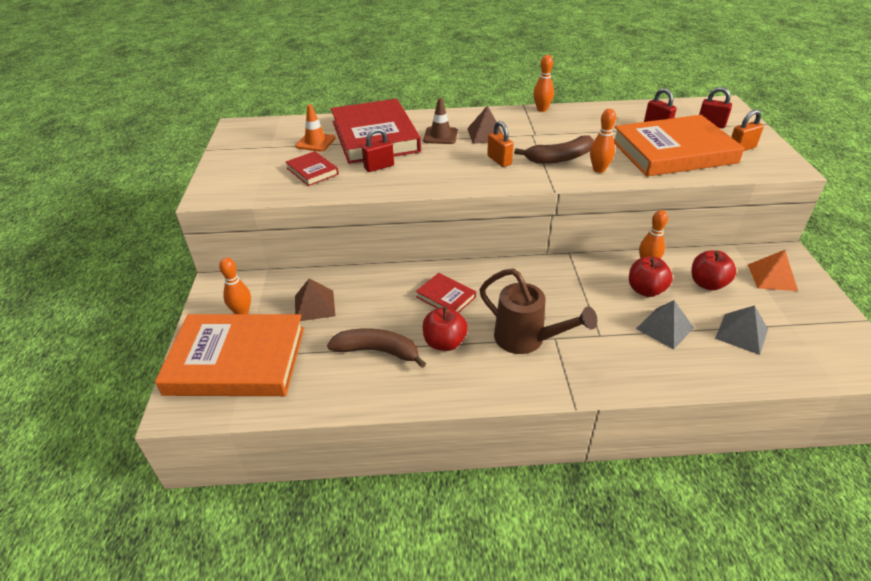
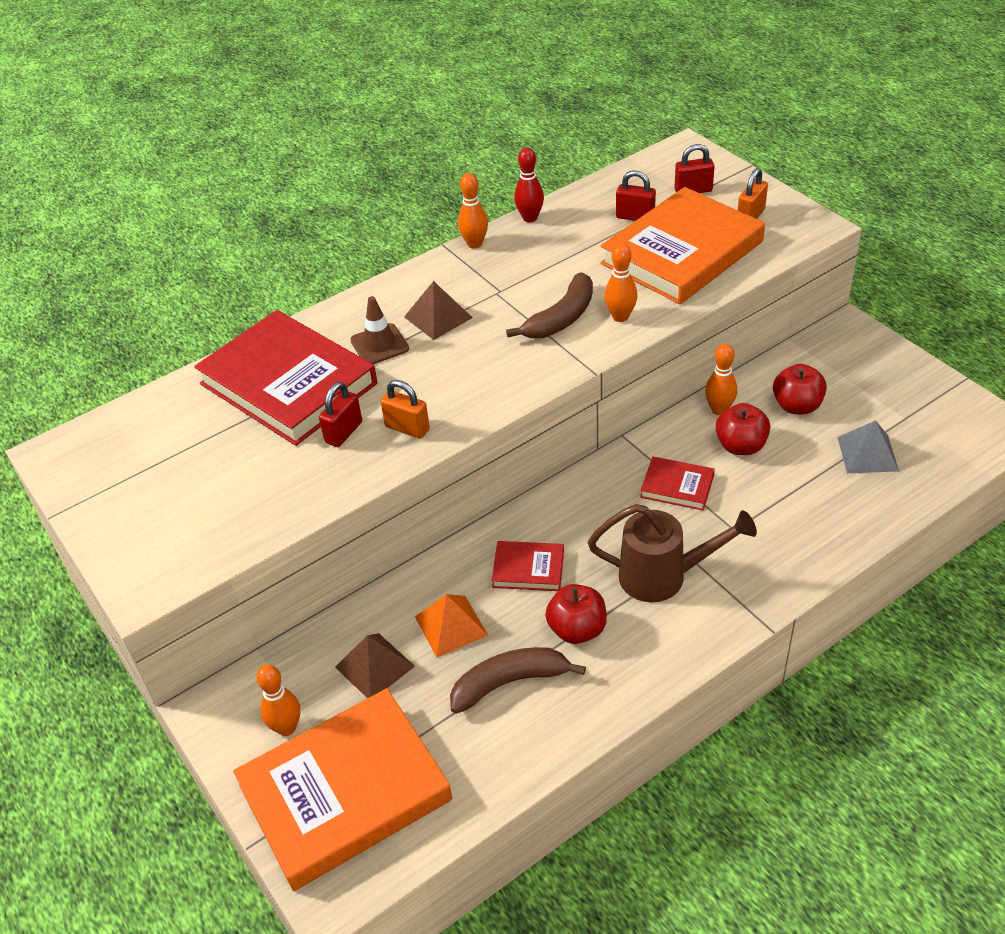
camera: 30 degrees left, 5 degrees up
(312, 171) = (257, 481): red book -> red book (677, 486)
(315, 142) = (211, 430): orange traffic cone -> none
(499, 160) = (491, 353): orange padlock -> orange padlock (407, 428)
(587, 107) = (530, 218): none -> red bowling pin
(664, 328) = (791, 485): grey pyramid -> none
(772, 277) = (852, 366): orange pyramid -> orange pyramid (451, 626)

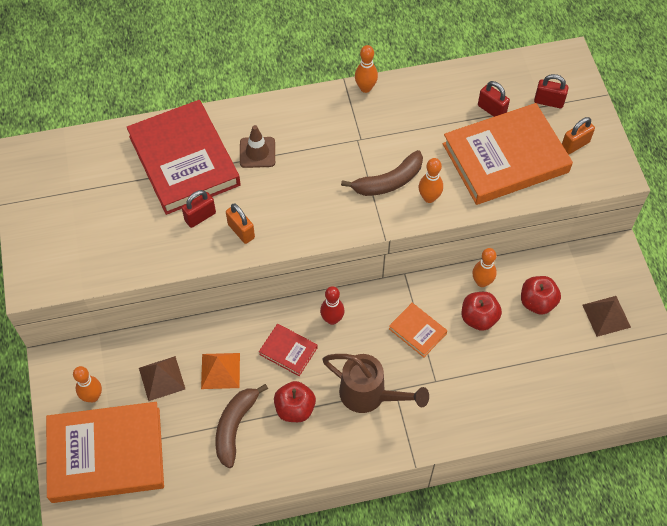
camera: 20 degrees right, 15 degrees up
(438, 317) = (307, 145): brown pyramid -> brown pyramid (606, 315)
(509, 682) = (235, 426): brown banana -> brown banana turned 75 degrees counterclockwise
(530, 218) = (416, 79): red bowling pin -> red bowling pin (332, 319)
(677, 486) = (417, 331): red book -> orange book
(867, 454) = (561, 363): grey pyramid -> none

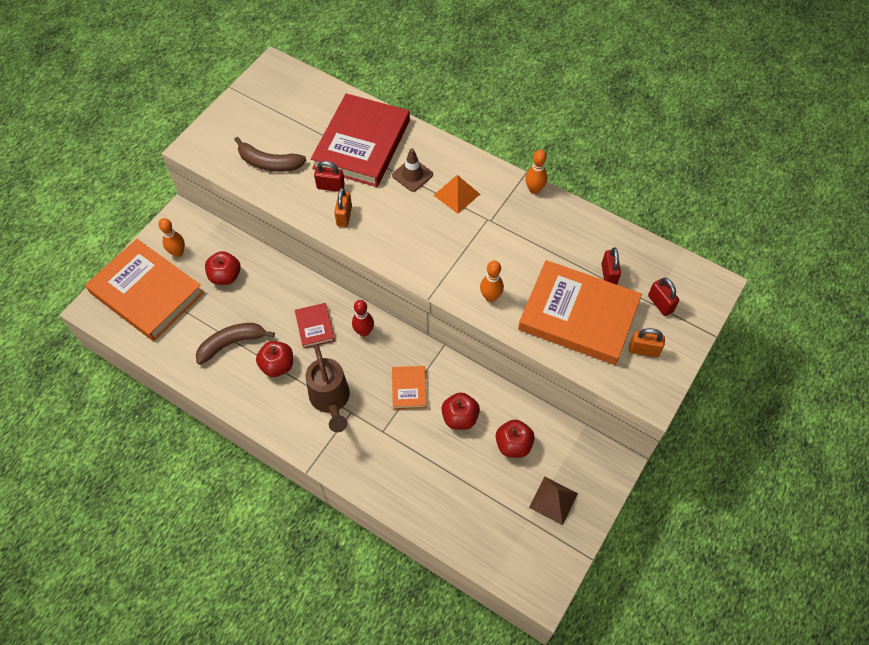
camera: 45 degrees right, 0 degrees up
(162, 378) = (225, 276): brown pyramid -> red apple
(220, 370) = (262, 302): orange pyramid -> orange pyramid (456, 194)
(388, 181) = (475, 263): brown banana -> brown banana (269, 163)
(482, 282) = (490, 396): orange bowling pin -> none

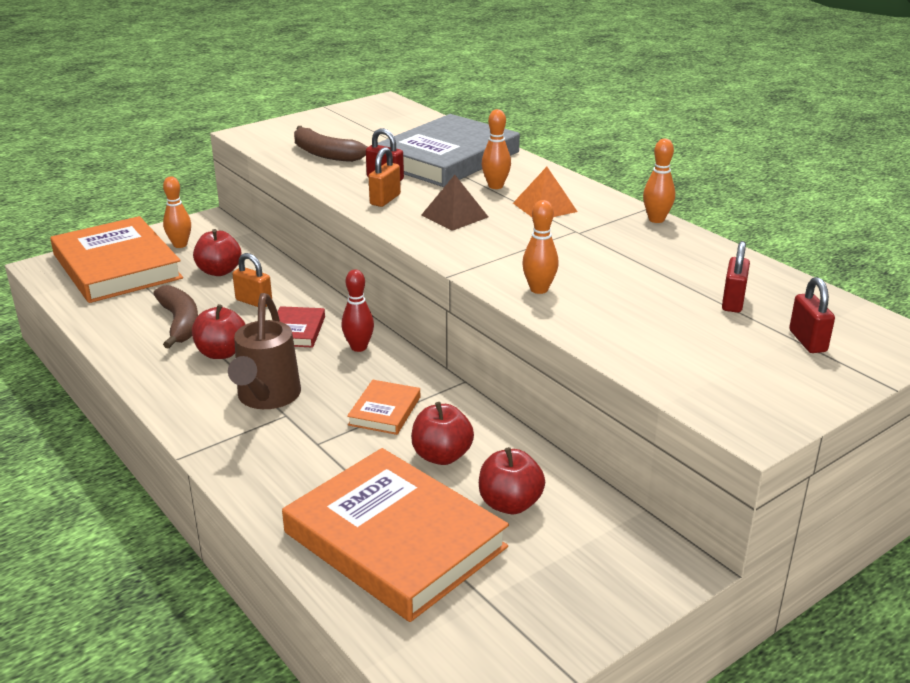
camera: 20 degrees right, 30 degrees down
(232, 343) = (180, 323): brown banana -> brown banana turned 75 degrees clockwise
(362, 144) = (447, 158): red book -> grey book
(412, 175) = (495, 186): brown traffic cone -> orange bowling pin
(553, 500) = (543, 585): brown pyramid -> brown pyramid (454, 216)
(578, 316) = (665, 328): orange book -> orange book (394, 540)
(643, 350) = (759, 379): orange padlock -> orange padlock (254, 302)

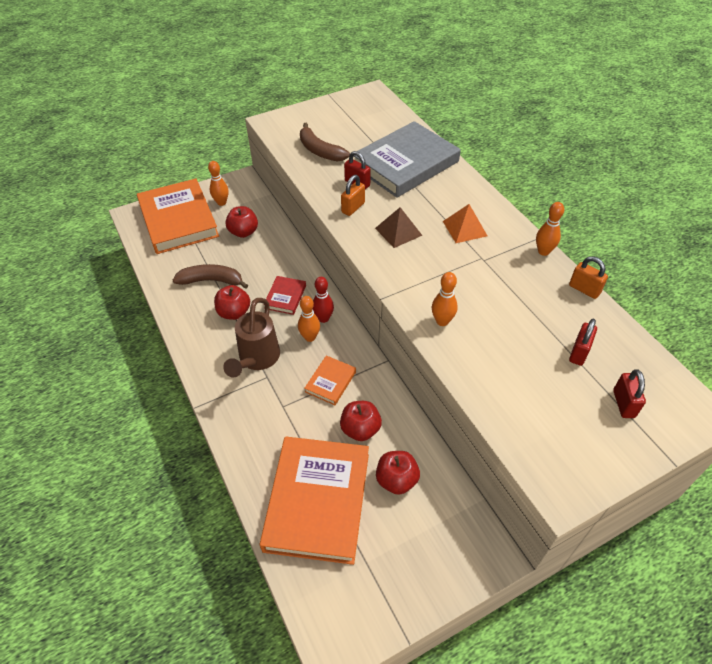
camera: 10 degrees right, 20 degrees up
(180, 323) = (211, 281): brown banana -> brown banana turned 75 degrees counterclockwise
(254, 302) = (262, 265): orange padlock -> orange padlock (584, 289)
(394, 540) = (317, 501): orange book -> orange book turned 45 degrees clockwise
(495, 186) = (434, 200): orange bowling pin -> orange bowling pin (310, 337)

